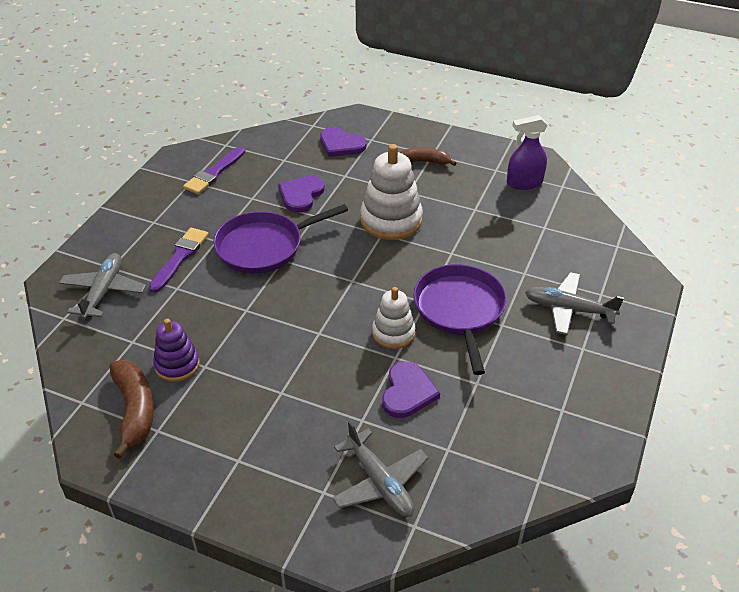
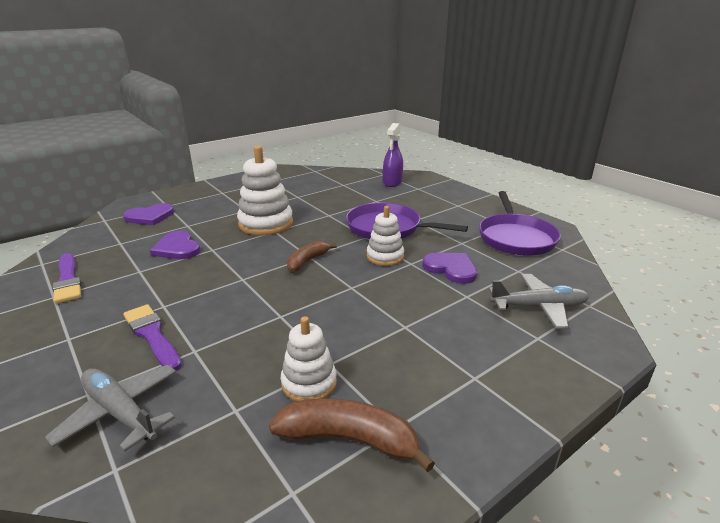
camera: 60 degrees left, 15 degrees down
(177, 365) = (309, 383): purple stacking toy -> white stacking toy
(263, 247) = (212, 283): purple pan -> purple pan (515, 238)
(424, 161) = (225, 196): brown banana -> brown banana (307, 261)
(524, 183) = (296, 178): purple spray bottle -> purple spray bottle (392, 182)
(568, 309) = (421, 199): grey plane -> none

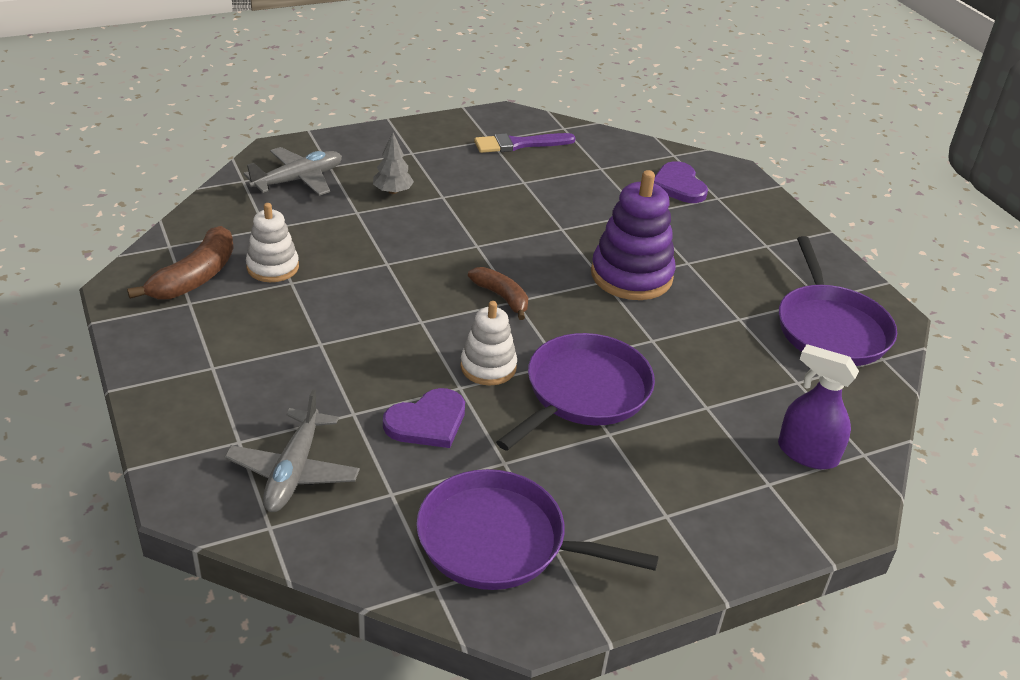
camera: 100 degrees right, 10 degrees up
(152, 335) = (393, 191): purple brush -> grey tree
(177, 248) = (573, 205): purple heart -> none
(266, 224) = (631, 276): white stacking toy -> purple stacking toy
(296, 179) = (830, 328): none -> purple pan

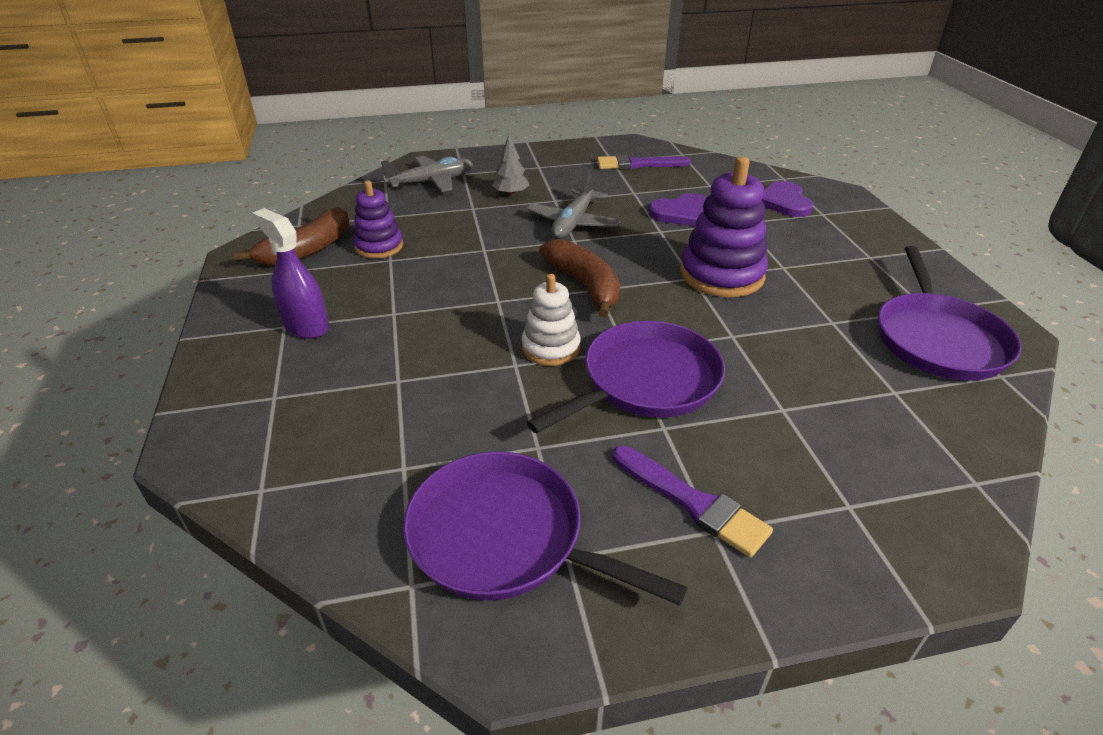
camera: 15 degrees right, 0 degrees up
(273, 267) = (379, 246): white stacking toy -> purple stacking toy
(293, 471) = (312, 433): grey plane -> grey plane (573, 223)
(427, 422) = (469, 396): purple heart -> purple heart (681, 213)
(502, 297) = (584, 285): brown banana -> brown banana, size x1.52
(645, 495) = (692, 502): none -> purple brush
(807, 453) = (901, 474): purple spray bottle -> purple spray bottle (306, 325)

